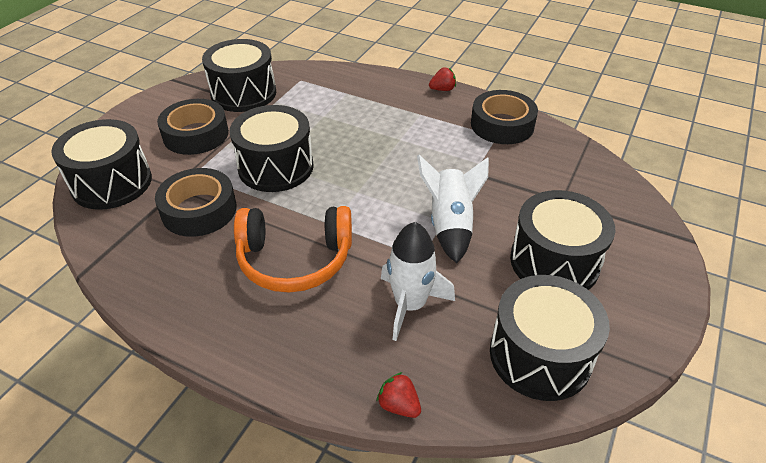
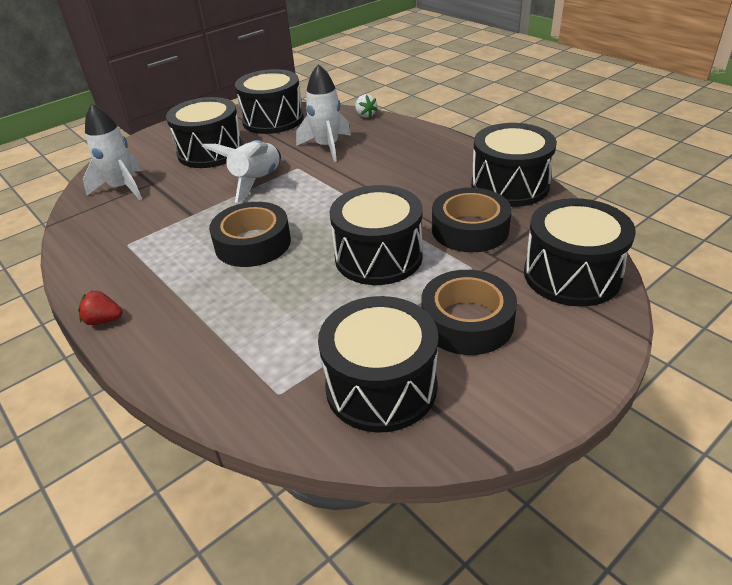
camera: 155 degrees left, 5 degrees down
(156, 279) = (509, 186): none -> black drum
(295, 259) = (393, 180): orange headphones -> none
(399, 405) = (365, 115): red strawberry -> white strawberry
(502, 125) = (104, 255): black tape -> black tape (253, 243)
(583, 187) = (122, 188): none -> white rocket

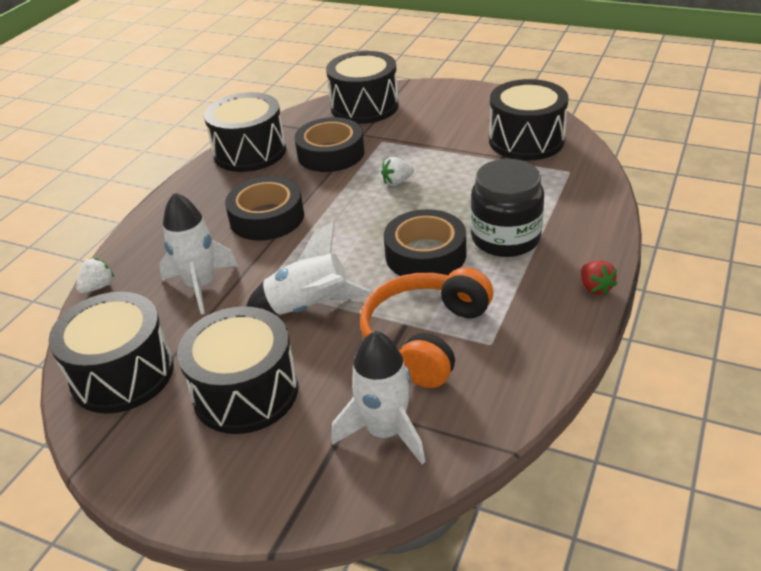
camera: 115 degrees left, 0 degrees up
(169, 219) = (425, 337): none -> orange headphones
(222, 294) = (505, 238): none -> black jar
(378, 257) = (397, 182): black drum -> white strawberry
(467, 322) = (442, 129): black tape -> black tape (267, 217)

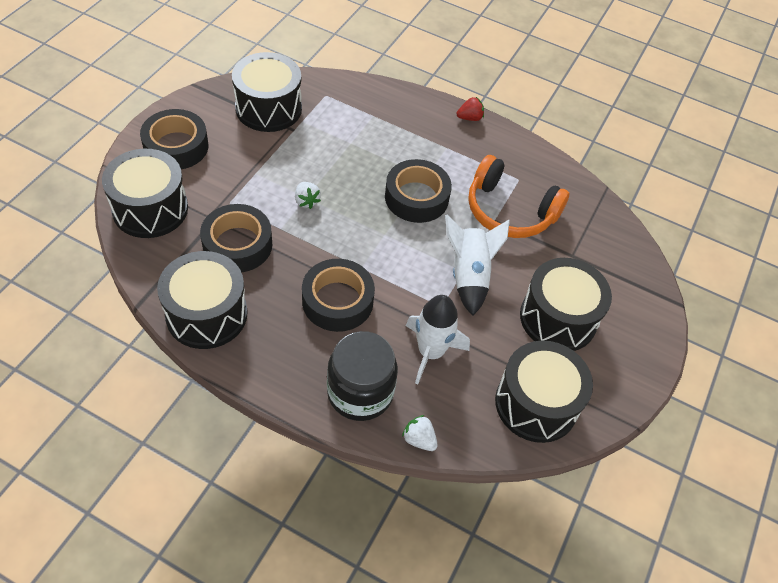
camera: 95 degrees left, 15 degrees up
(385, 431) = (593, 243): white rocket -> none
(446, 104) = (176, 146): none -> black tape
(505, 238) = (405, 149): black jar -> black jar (360, 393)

